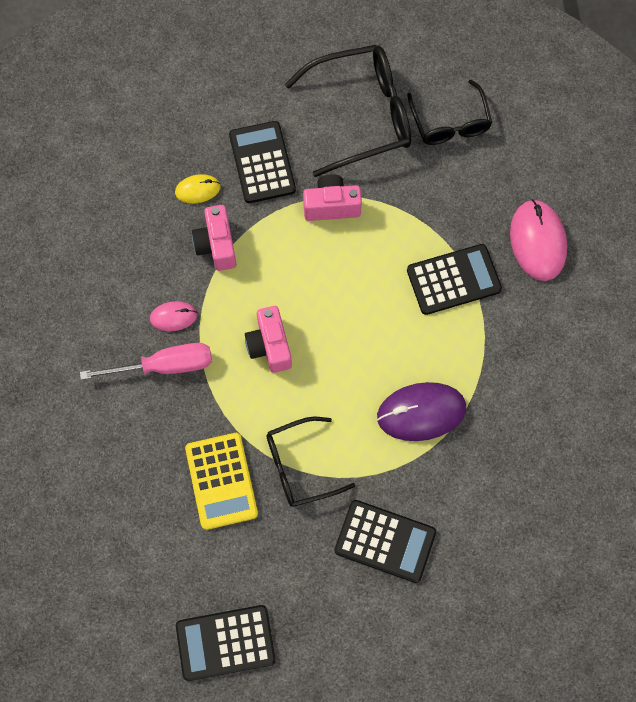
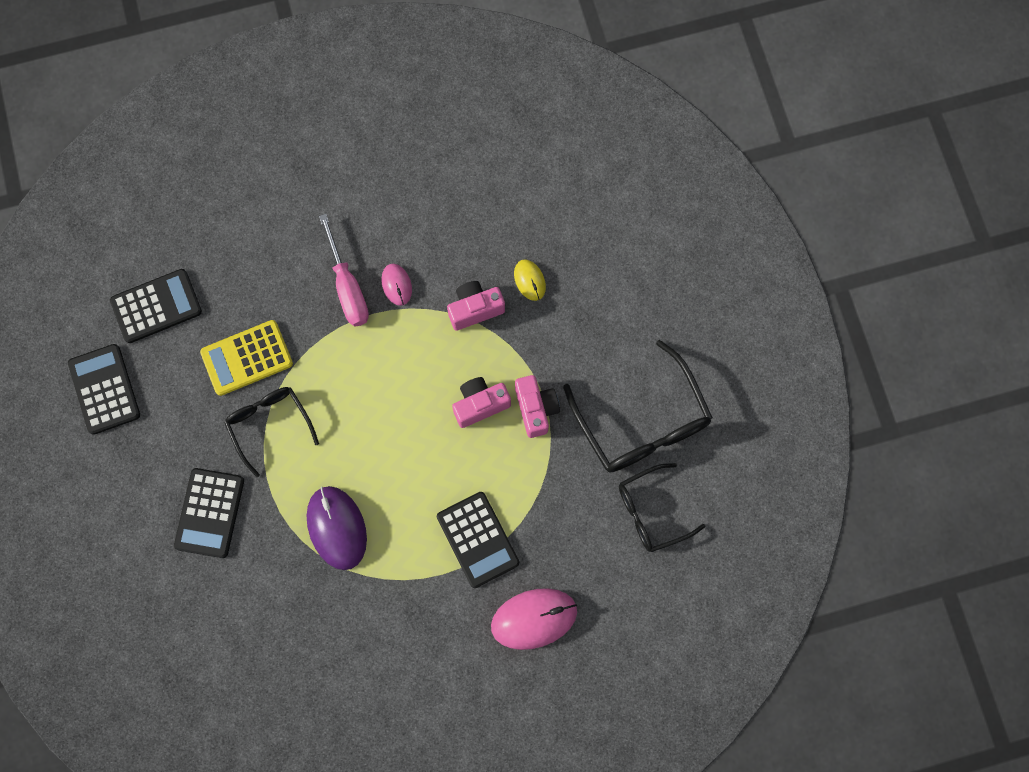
camera: 80 degrees right, 5 degrees up
(262, 163) = (570, 334): black calculator -> black calculator (156, 306)
(270, 346) = (381, 377): pink camera -> pink camera (480, 404)

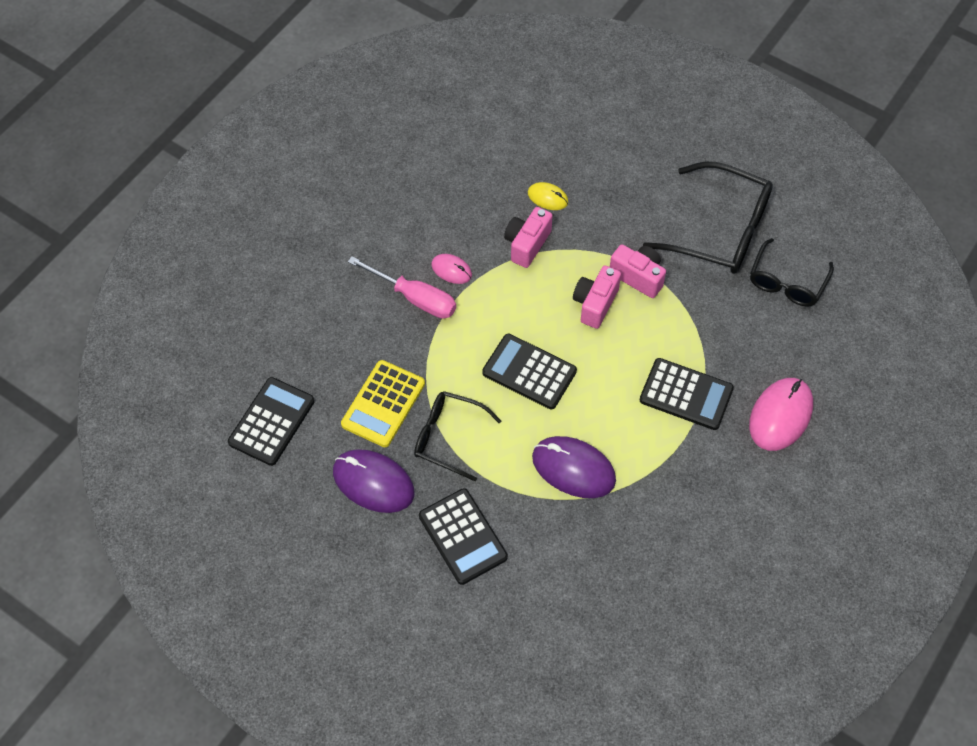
camera: 40 degrees left, 15 degrees down
(104, 389) = (286, 514): black calculator -> black calculator (529, 372)
(185, 416) = (373, 482): none -> purple mouse

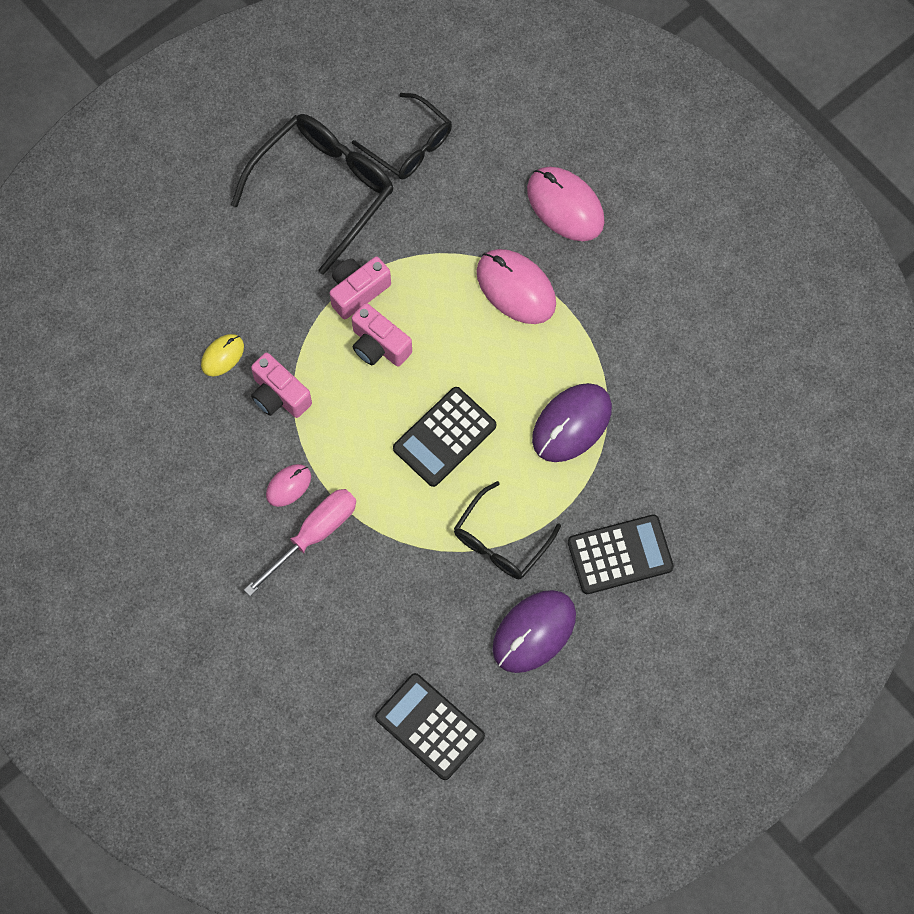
camera: 75 degrees left, 10 degrees up
(383, 404) = (441, 600): yellow calculator -> none
(686, 394) = (516, 288): black calculator -> pink mouse

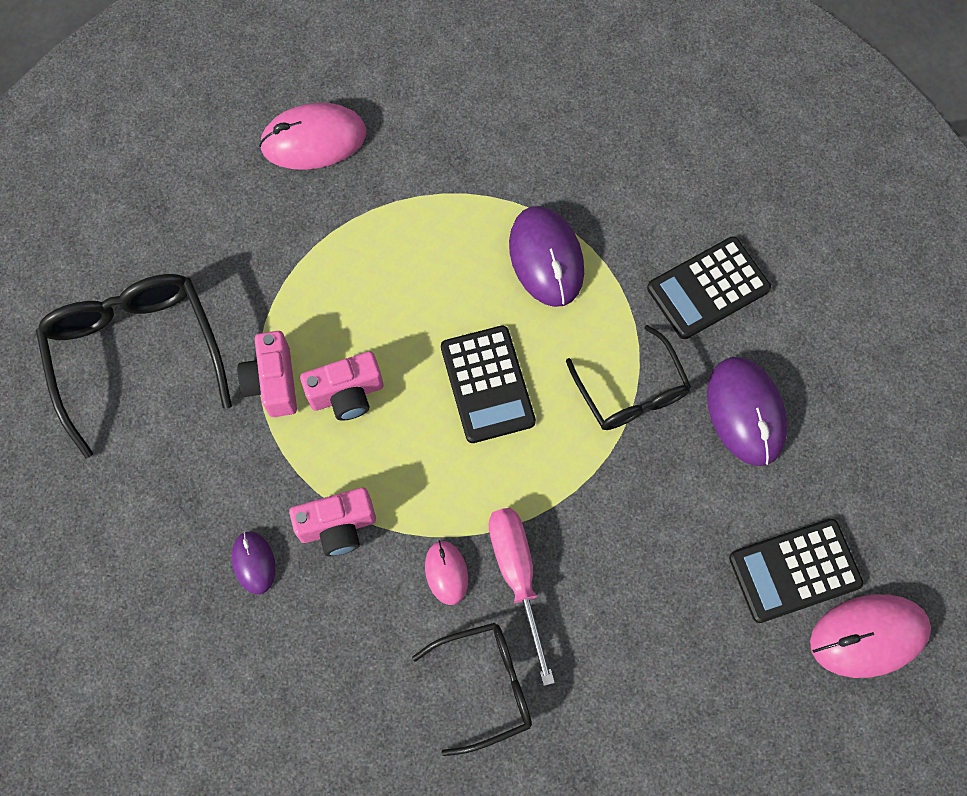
camera: 60 degrees left, 0 degrees up
(222, 356) = (254, 562): yellow mouse -> purple mouse
(410, 145) = (147, 245): black glasses -> black glasses (485, 686)
(516, 288) = (370, 230): pink mouse -> pink mouse (868, 636)
(620, 555) = (708, 288): black calculator -> black calculator turned 135 degrees counterclockwise

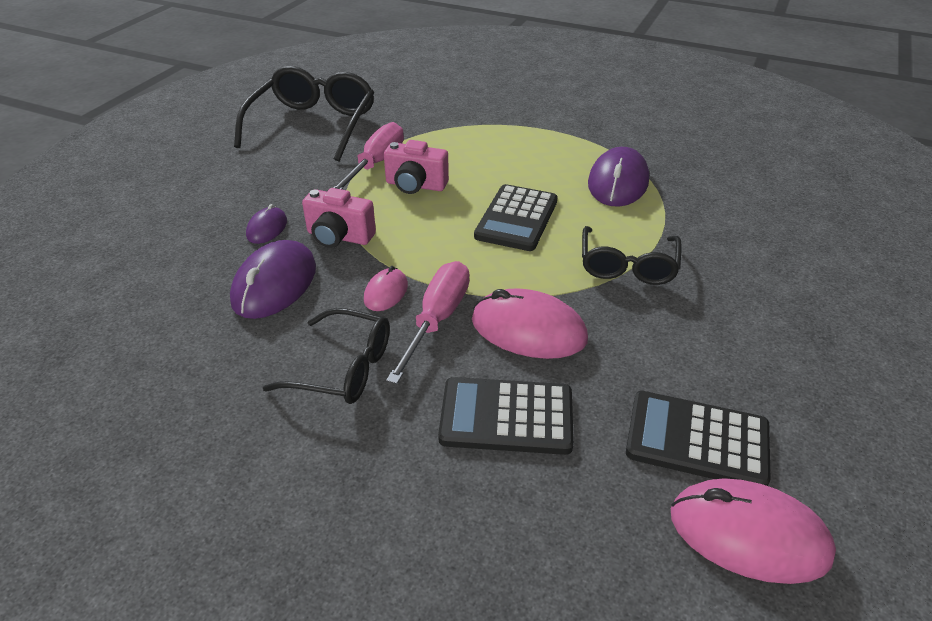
camera: 35 degrees right, 30 degrees down
(273, 382) = (376, 163): pink camera -> pink screwdriver
(313, 139) = (509, 92): pink mouse -> pink mouse (528, 330)
(708, 288) = (740, 241): black calculator -> black calculator (506, 417)
(745, 412) = (723, 318): purple mouse -> purple mouse (274, 284)

